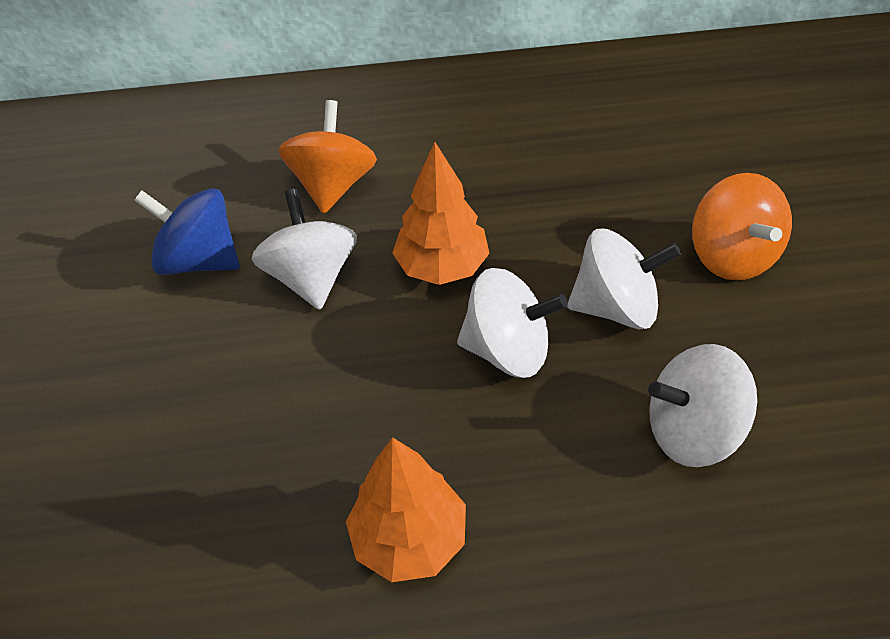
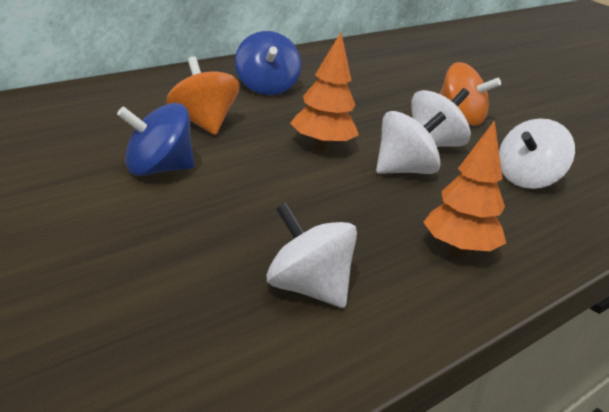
camera: 45 degrees left, 25 degrees down
(312, 277) = (247, 164): white spinning top -> white spinning top (306, 290)
(486, 129) = (264, 88): none -> blue spinning top

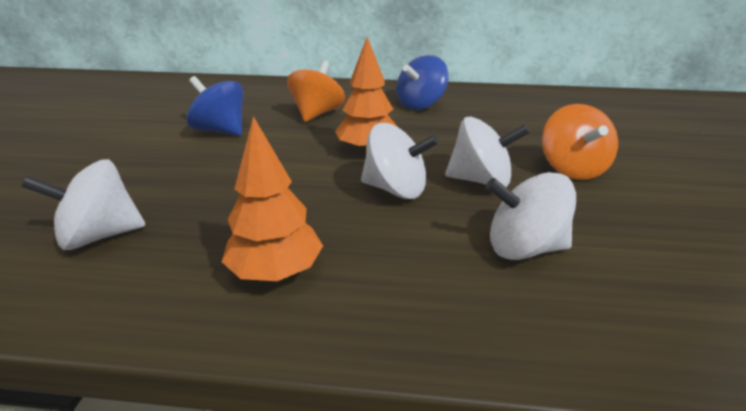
camera: 55 degrees right, 5 degrees up
(306, 290) = (100, 235): white spinning top -> white spinning top turned 105 degrees counterclockwise

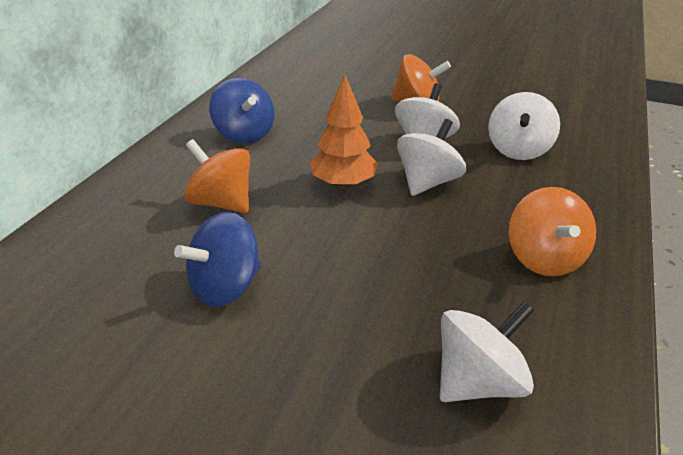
camera: 75 degrees left, 5 degrees up
(100, 235) = (478, 381): white spinning top -> white spinning top turned 120 degrees counterclockwise
(276, 272) = (544, 258): orange tree -> orange spinning top

